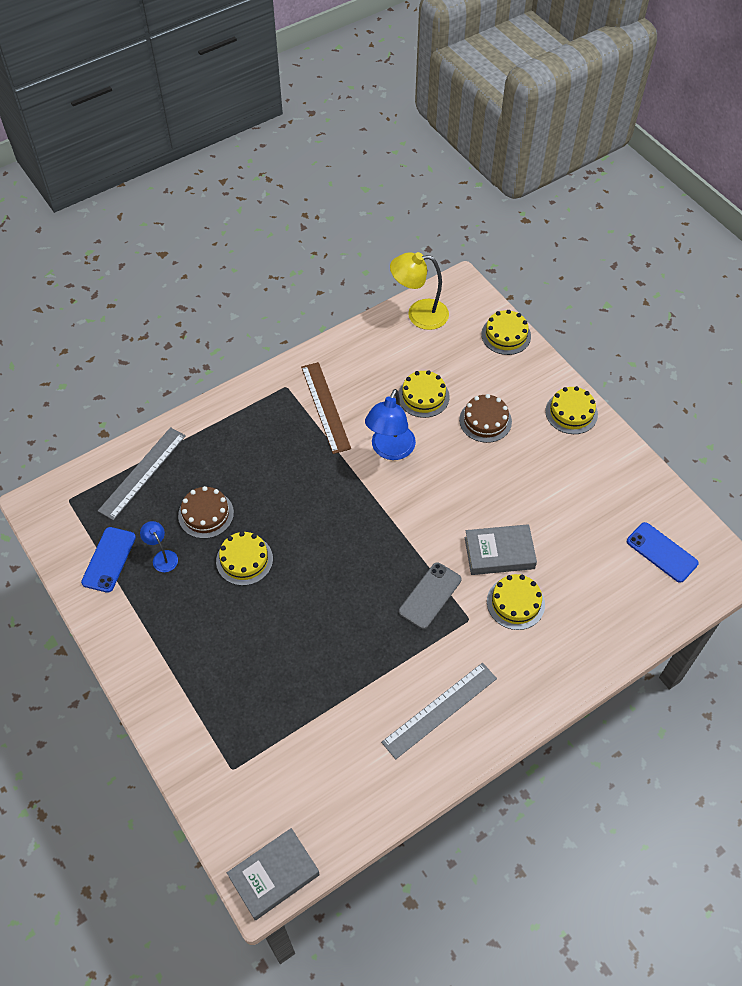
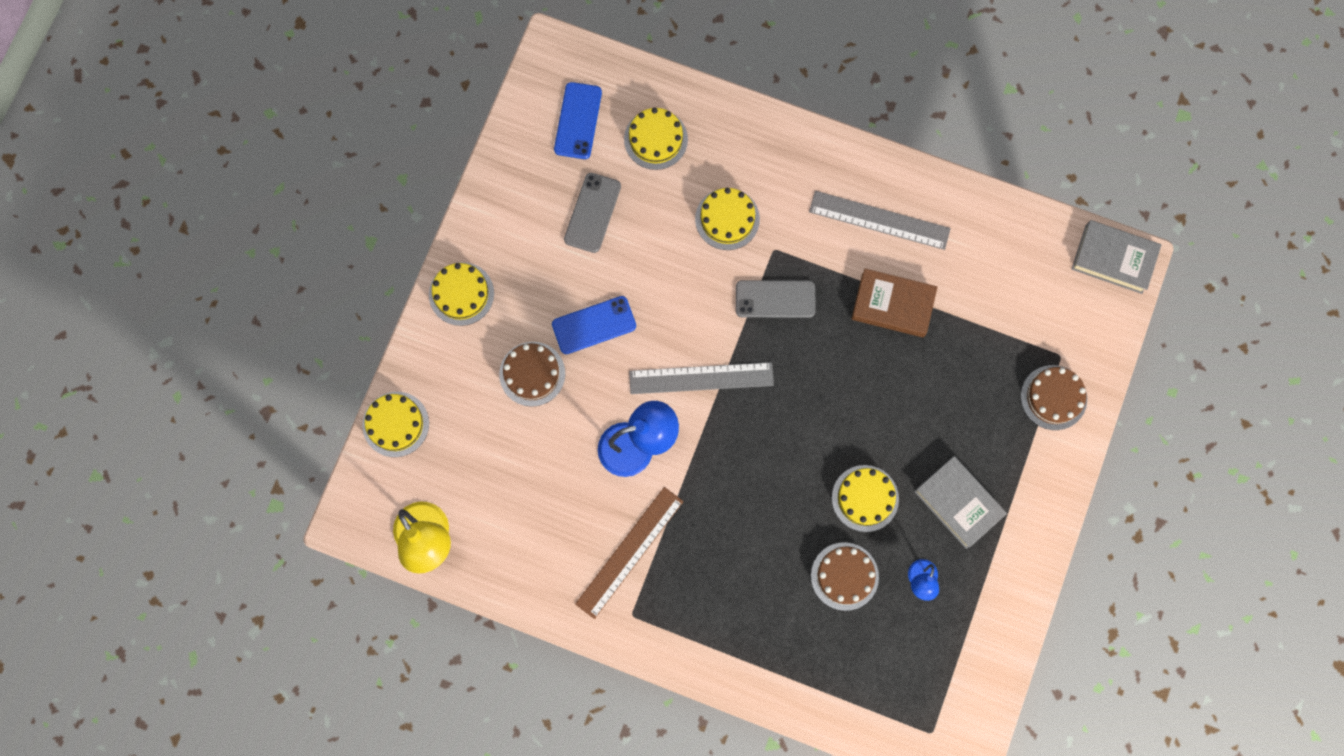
camera: 125 degrees left, 20 degrees up
(109, 559) = (962, 631): blue phone -> blue phone (594, 325)
(142, 473) = (846, 682): grey ruler -> grey ruler (701, 378)
(206, 739) = (1053, 397): none -> brown cake
(365, 672) = (892, 305): none -> brown book
(423, 396) = (543, 458): yellow cake -> yellow cake (655, 139)
(499, 553) = (684, 265): grey book -> grey book (958, 503)
(580, 520) = (592, 213): none -> grey phone

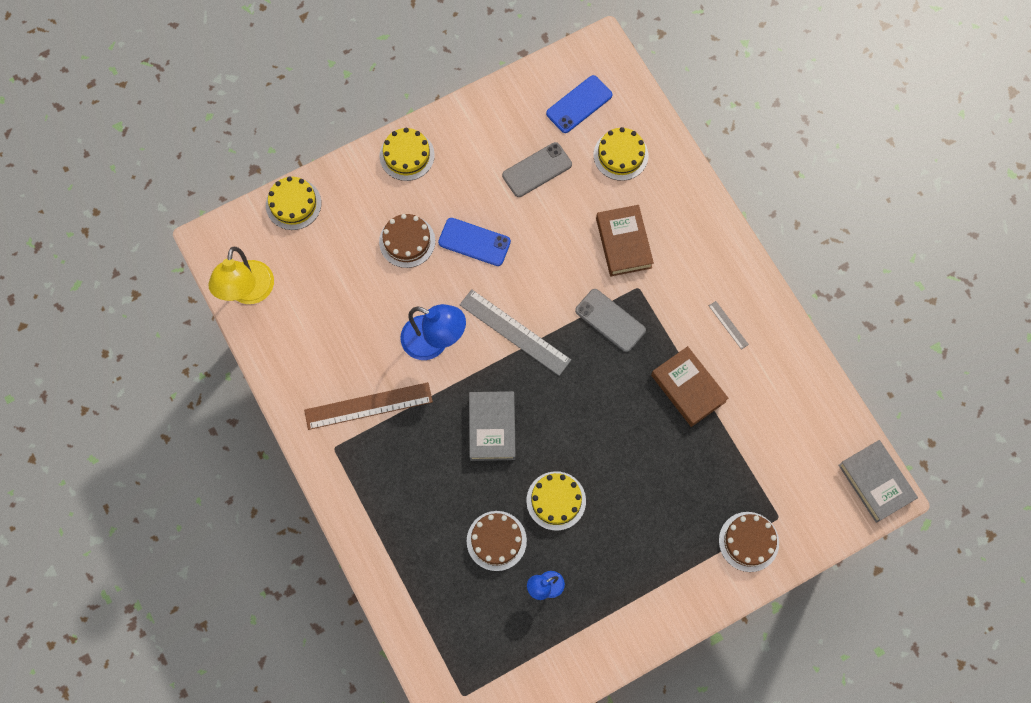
camera: 40 degrees right, 5 degrees down
(727, 219) = (623, 243): yellow cake -> brown book
(879, 220) = (728, 325): grey ruler -> grey ruler, size x0.45
(958, 503) = (618, 557): grey book -> grey book (492, 427)

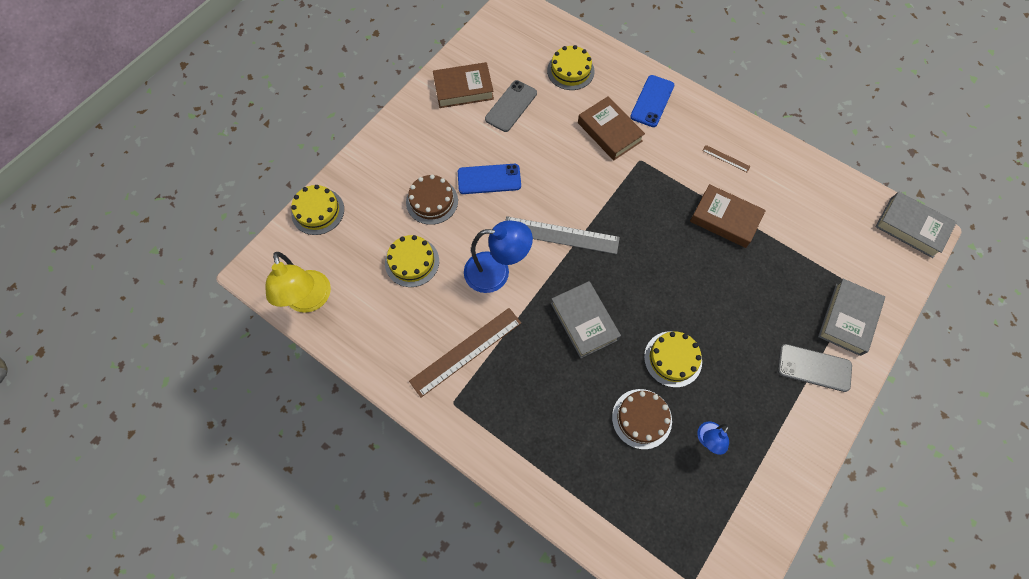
camera: 25 degrees left, 5 degrees down
(407, 155) = (398, 136): yellow cake -> yellow cake (412, 262)
(497, 129) = (463, 89): none -> brown book
(579, 104) = (518, 48): blue phone -> blue phone (652, 101)
(610, 320) = (632, 193): grey phone -> grey phone (814, 368)
(728, 325) = (726, 158): grey ruler -> brown ruler
(748, 541) = (848, 319): brown cake -> grey book

